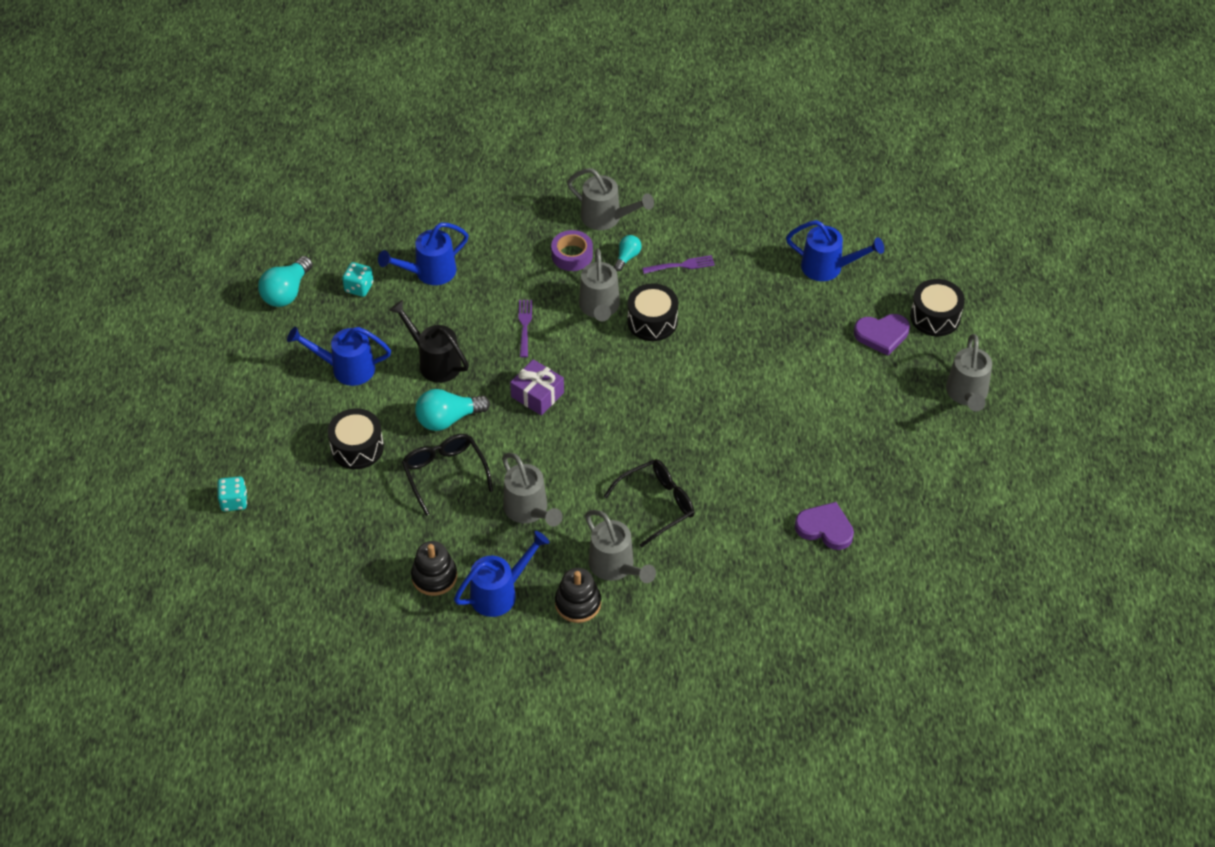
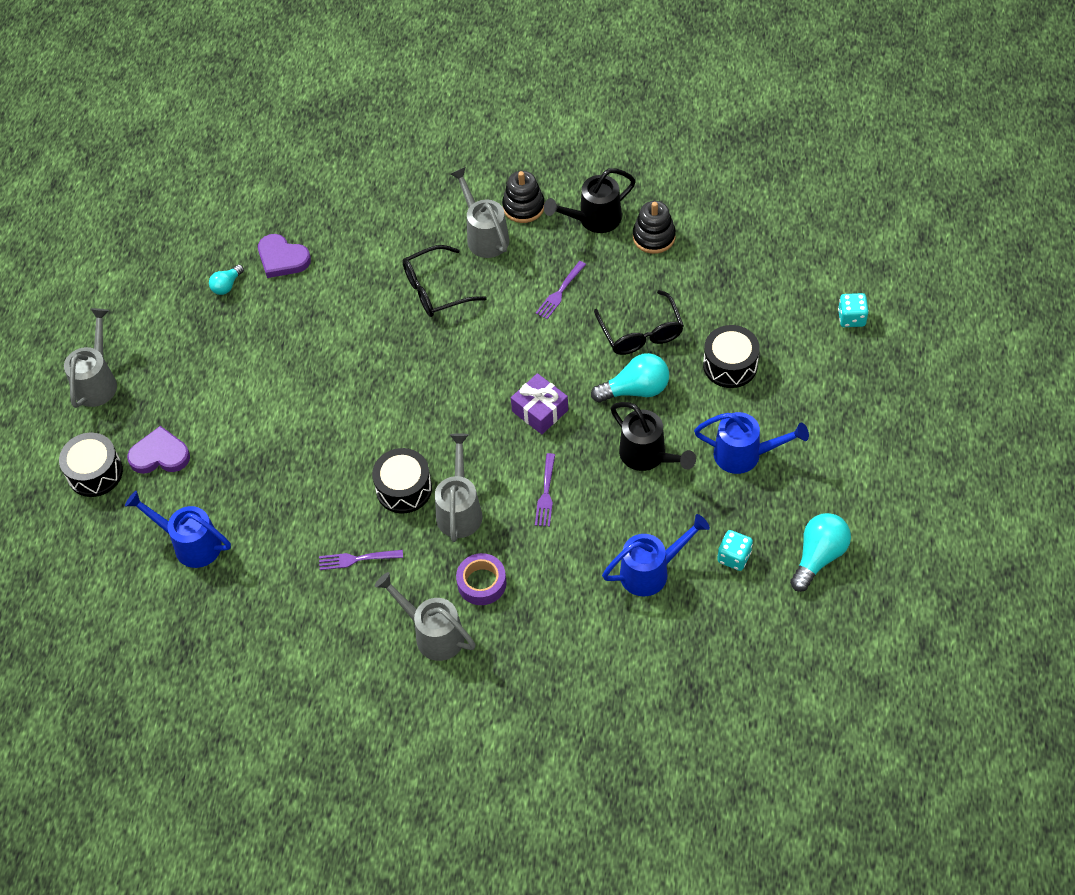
camera: 170 degrees left, 5 degrees up
(499, 593) = (594, 219): blue watering can -> black watering can
(529, 510) = (560, 292): grey watering can -> purple fork
(627, 257) = (417, 575): turquoise light bulb -> turquoise light bulb (227, 285)

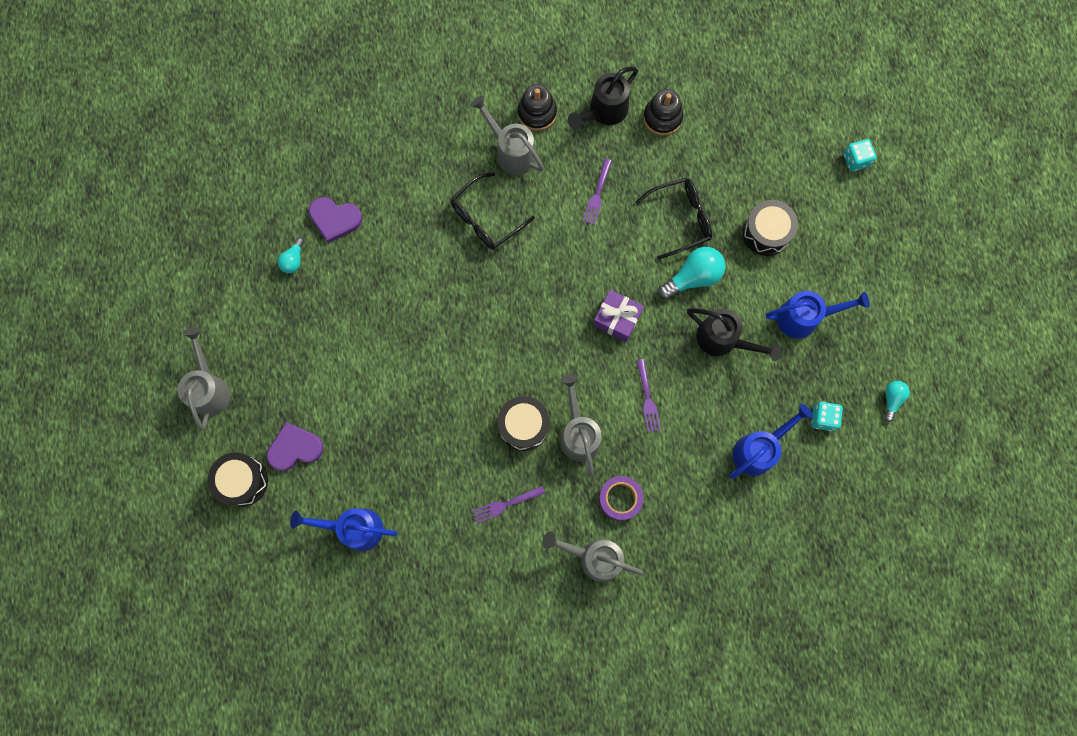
camera: 20 degrees left, 20 degrees up
(641, 333) = (681, 219): black glasses -> black glasses turned 75 degrees counterclockwise
(818, 557) = (892, 399): turquoise light bulb -> turquoise light bulb, size x0.57

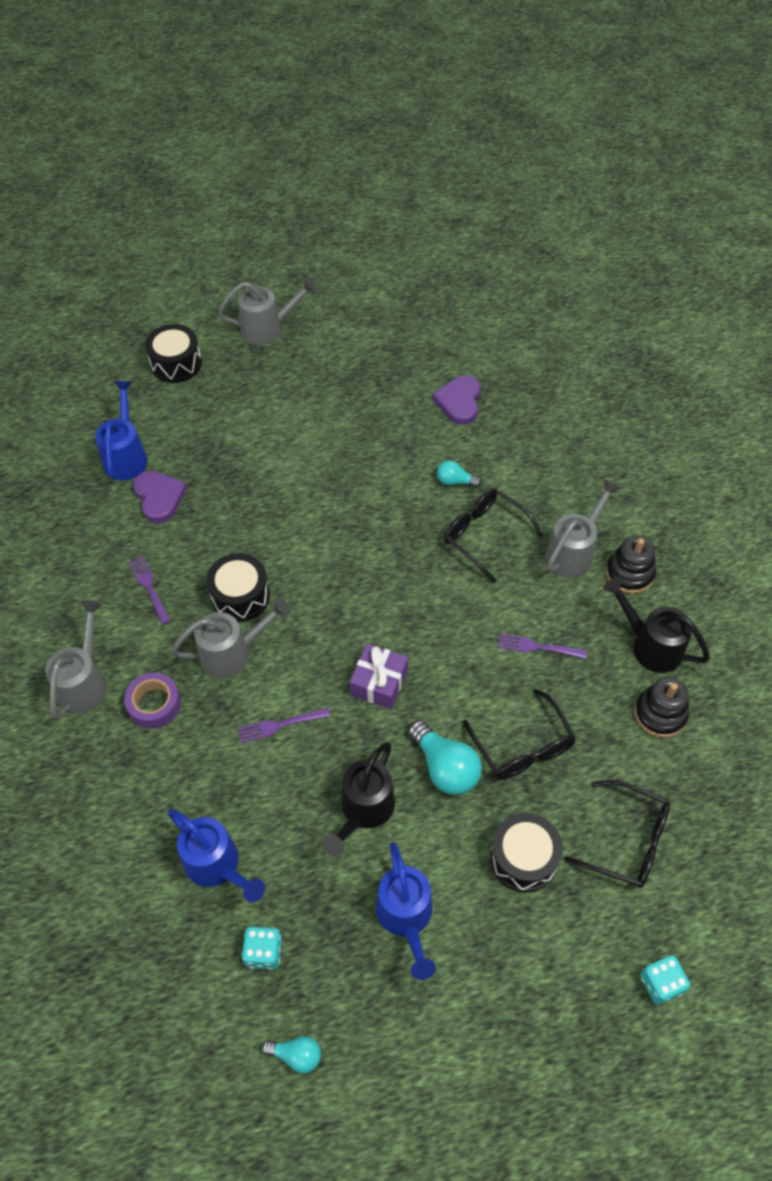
camera: 85 degrees right, 20 degrees down
(293, 260) = (409, 374): turquoise light bulb -> turquoise light bulb (455, 481)
(295, 448) = (210, 399): purple heart -> purple heart (159, 497)
(758, 160) = (628, 841): none -> black glasses

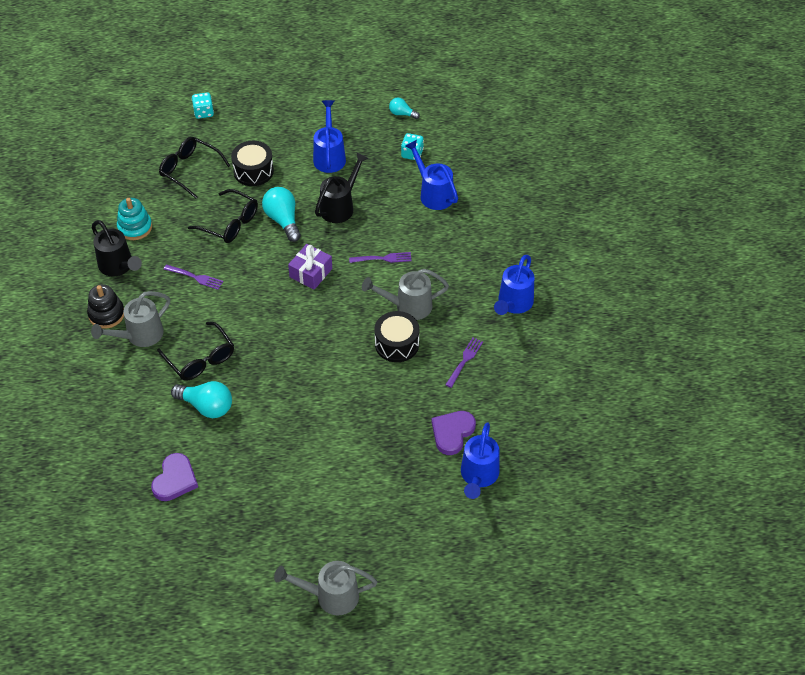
camera: 170 degrees left, 5 degrees down
(85, 682) = (513, 304): grey watering can -> blue watering can
(149, 588) = (464, 361): purple fork -> purple fork turned 135 degrees counterclockwise
(154, 704) = (465, 283): purple tape -> none
(159, 497) = (452, 433): purple heart -> purple heart turned 45 degrees clockwise
(176, 364) = (426, 569): black drum -> none
(455, 481) = (206, 406): turquoise light bulb -> turquoise light bulb, size x1.77
(523, 747) = (230, 223): black glasses -> black glasses turned 135 degrees clockwise
(660, 714) = (135, 227): black stacking toy -> turquoise stacking toy

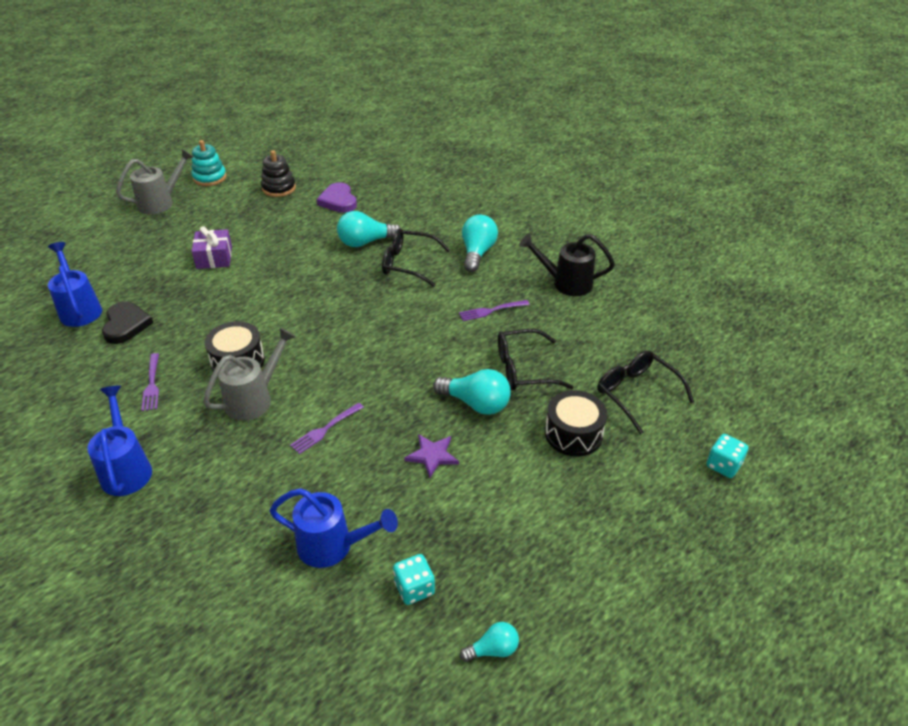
camera: 140 degrees right, 10 degrees down
(106, 314) = (523, 251): black stacking toy -> black stacking toy (279, 188)
(135, 227) = (601, 316): turquoise stacking toy -> turquoise stacking toy (209, 178)
(140, 335) = (477, 253): grey watering can -> turquoise light bulb
(189, 170) = (636, 393): black glasses -> black glasses turned 120 degrees counterclockwise
(311, 273) = (389, 373): purple gift -> purple gift (214, 258)
(329, 156) = (514, 509): blue watering can -> none
(340, 206) = (432, 455): black watering can -> purple star
(452, 433) = (126, 325): purple heart -> black heart

